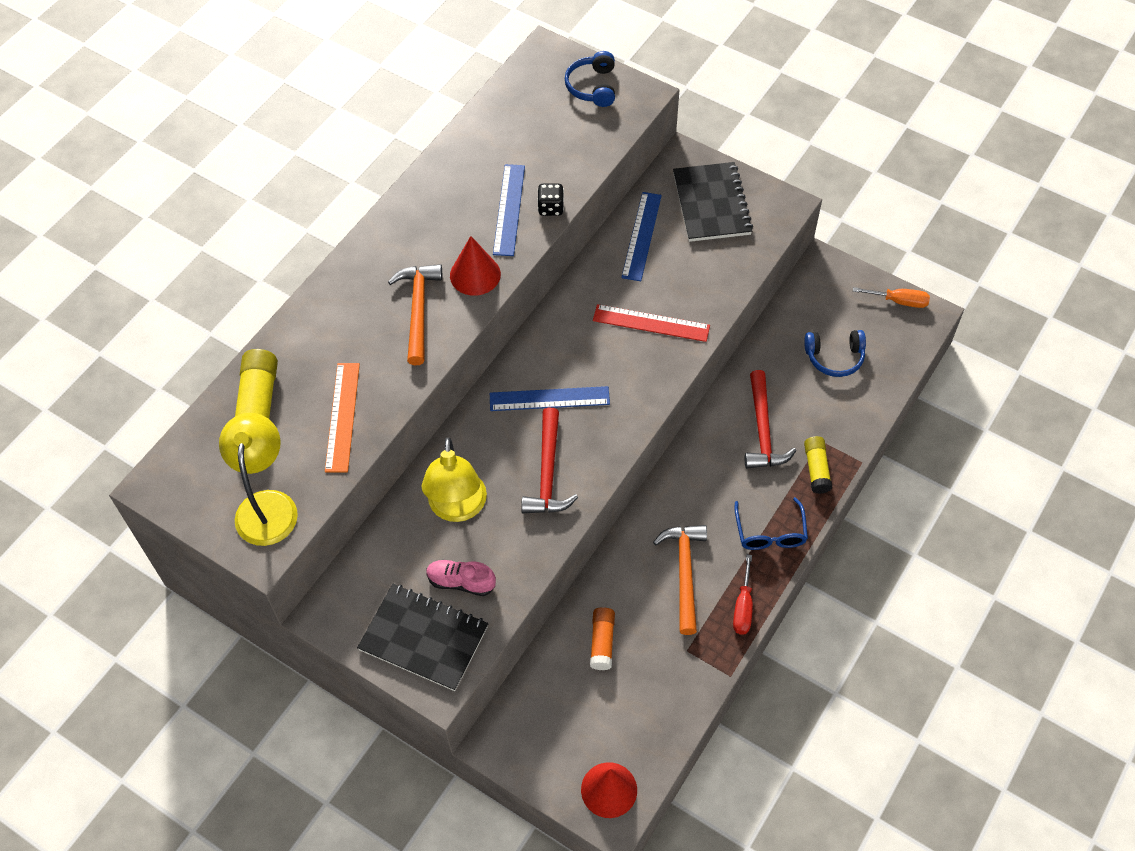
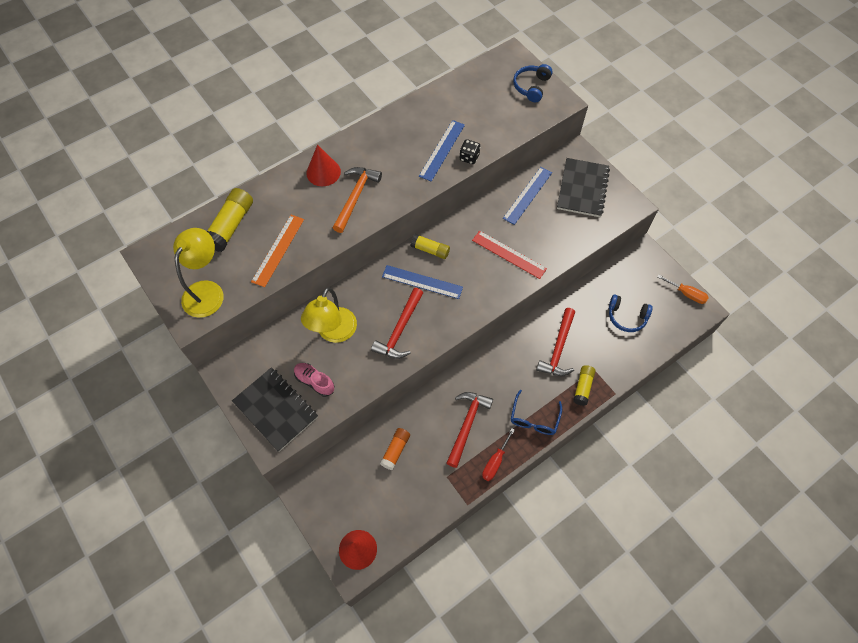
camera: 20 degrees right, 5 degrees up
(475, 274) = (401, 185): red cone -> red cone (323, 172)
(541, 352) = (430, 250): none -> yellow glue stick
(684, 573) = (467, 425): orange hammer -> red hammer

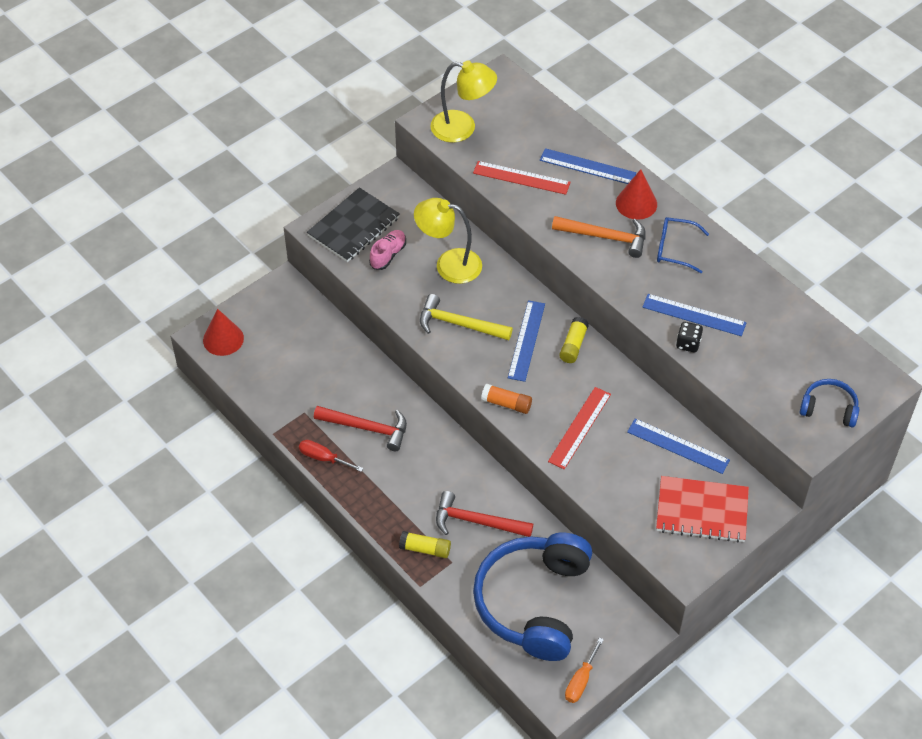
camera: 85 degrees right, 10 degrees down
(231, 226) = (547, 134): yellow glue stick -> none
(276, 200) = (587, 166): none -> blue ruler
(278, 250) = (521, 178): orange ruler -> red ruler
(395, 450) = (332, 362): orange glue stick -> orange glue stick (506, 404)
(400, 330) = (459, 324): red hammer -> yellow hammer
(534, 419) = (379, 496): blue glasses -> blue glasses (674, 249)
(582, 189) = (702, 511): black notebook -> red notebook
(626, 317) = (533, 602): blue headphones -> blue headphones, size x2.22

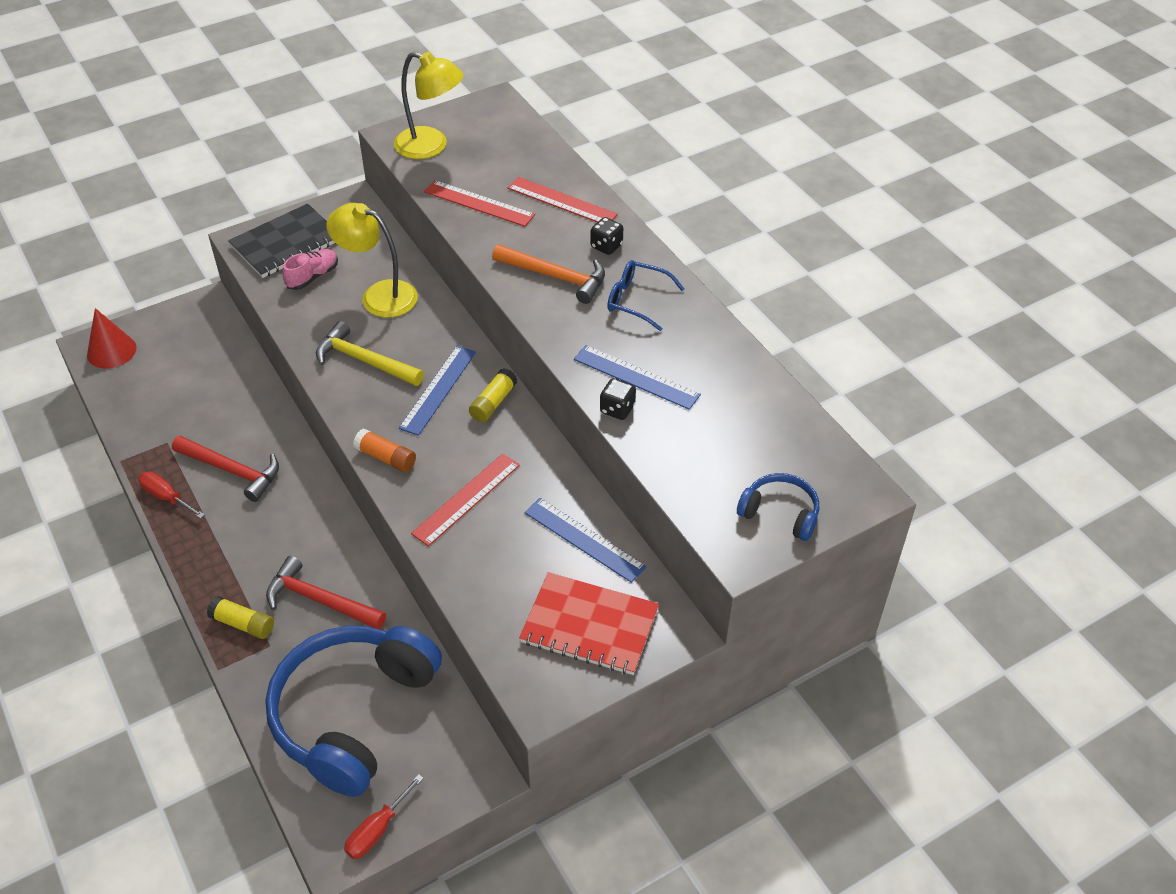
camera: 10 degrees right, 5 degrees down
(581, 680) = (377, 830): orange screwdriver -> red screwdriver
(587, 166) = (561, 201): blue ruler -> red ruler
(636, 203) = (606, 246): red cone -> black dice

